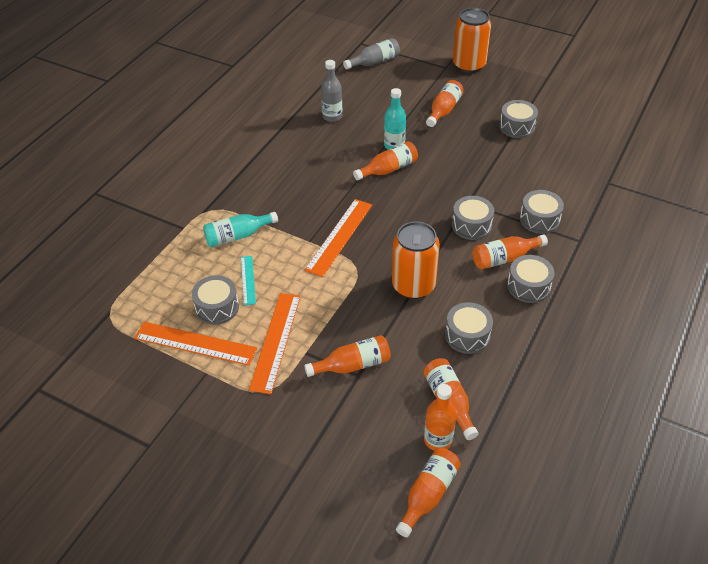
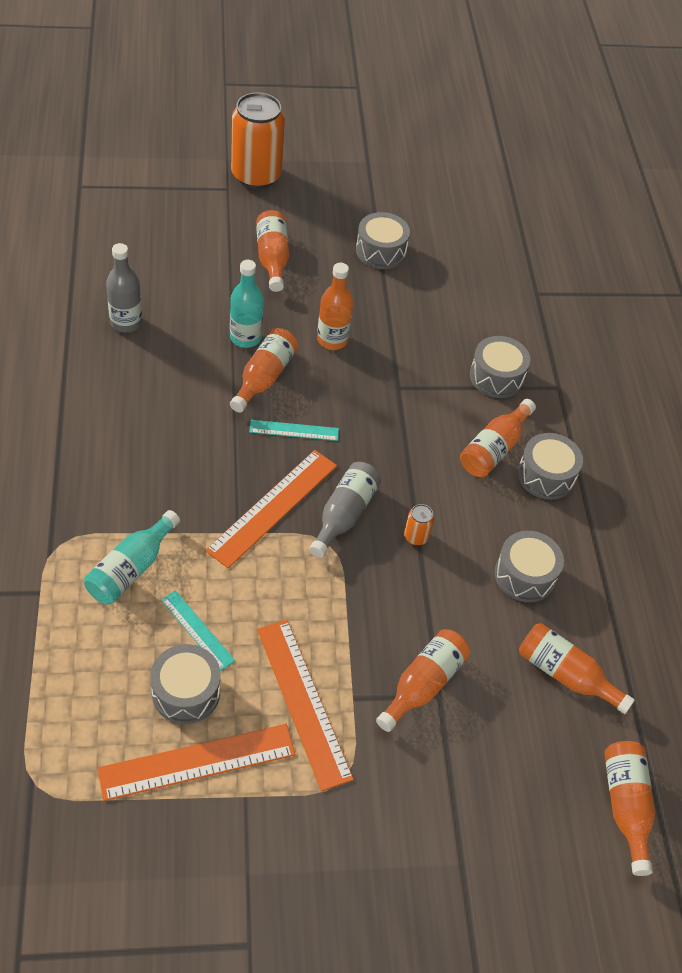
camera: 40 degrees left, 5 degrees up
(339, 237) = (273, 507): orange ruler -> orange ruler turned 45 degrees clockwise
(374, 62) = (122, 212): grey bottle -> grey bottle (344, 515)
(384, 202) = (294, 430): none -> turquoise ruler
(413, 285) = (416, 536): orange can -> orange can, size x0.41
(438, 440) = (588, 731): orange bottle -> orange bottle (332, 340)
(471, 225) = (425, 419): grey drum -> none

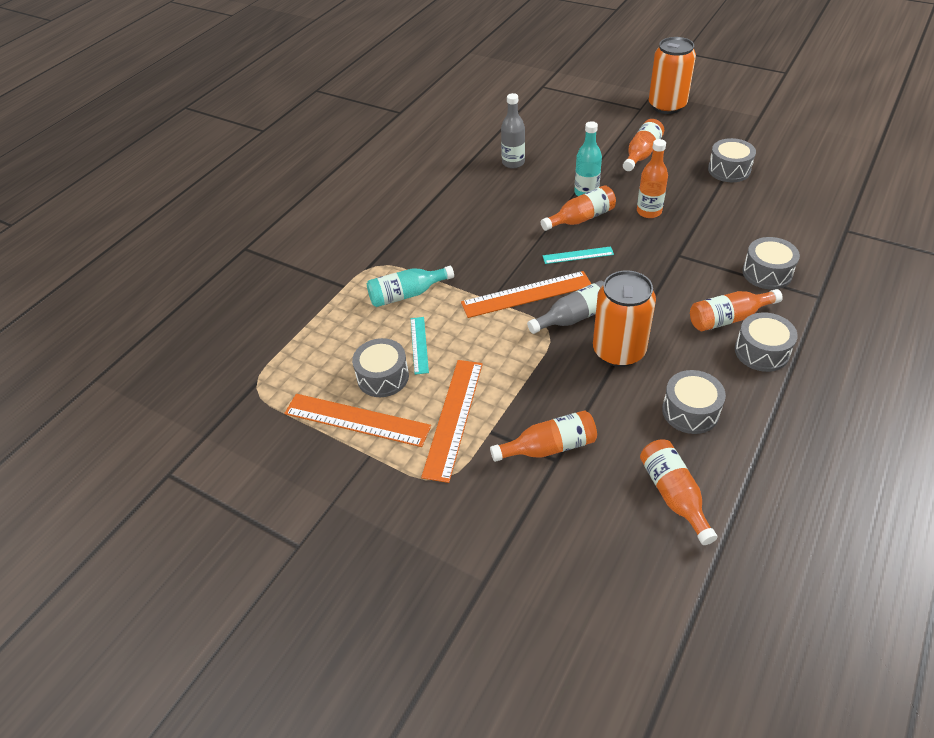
camera: 45 degrees right, 5 degrees down
(294, 430) = (578, 255): turquoise ruler -> turquoise ruler turned 45 degrees counterclockwise
(416, 536) = (619, 351): orange can -> orange can, size x2.46
(625, 806) = (655, 617): orange bottle -> none

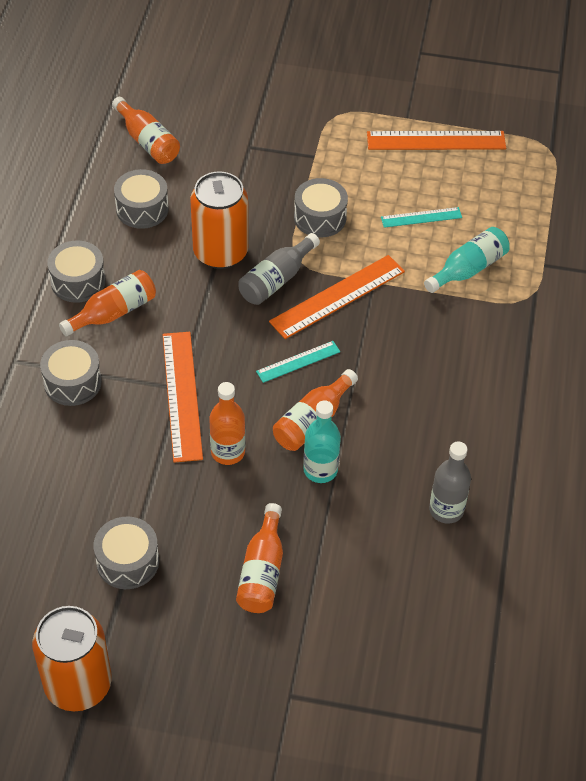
camera: 155 degrees right, 5 degrees up
(383, 377) = (437, 180): grey drum -> grey drum (320, 217)
(419, 345) = (421, 217): turquoise ruler -> turquoise ruler turned 75 degrees counterclockwise
(453, 417) = (352, 160): orange ruler -> orange ruler (182, 395)
(549, 447) = (259, 154): orange bottle -> none
(667, 106) = (245, 714): orange can -> orange can (78, 684)

